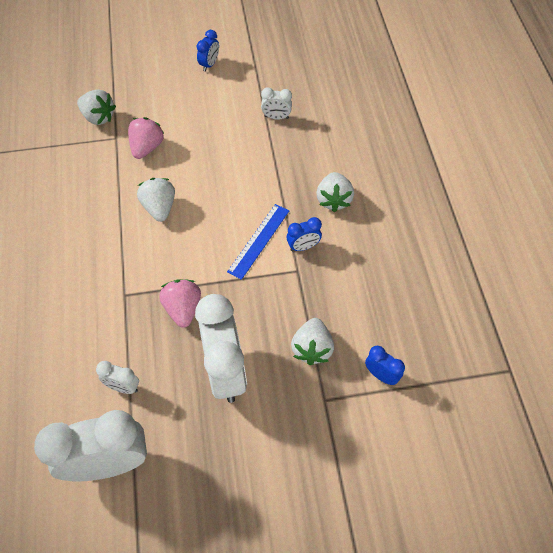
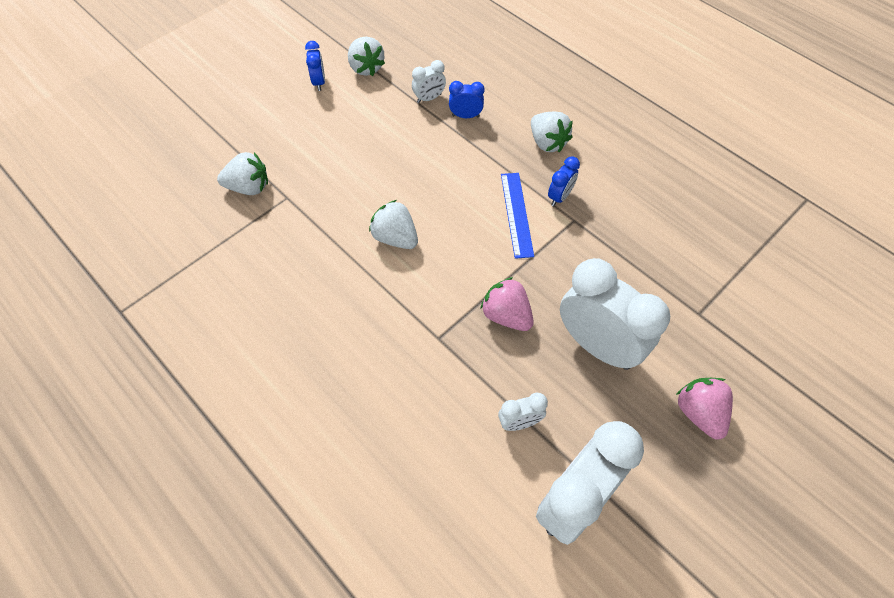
camera: 35 degrees left, 0 degrees up
(147, 147) = (329, 189): pink strawberry -> pink strawberry (699, 413)
(312, 348) = (649, 278): white strawberry -> white strawberry (366, 68)
(381, 375) = (722, 264): blue clock -> blue clock (465, 116)

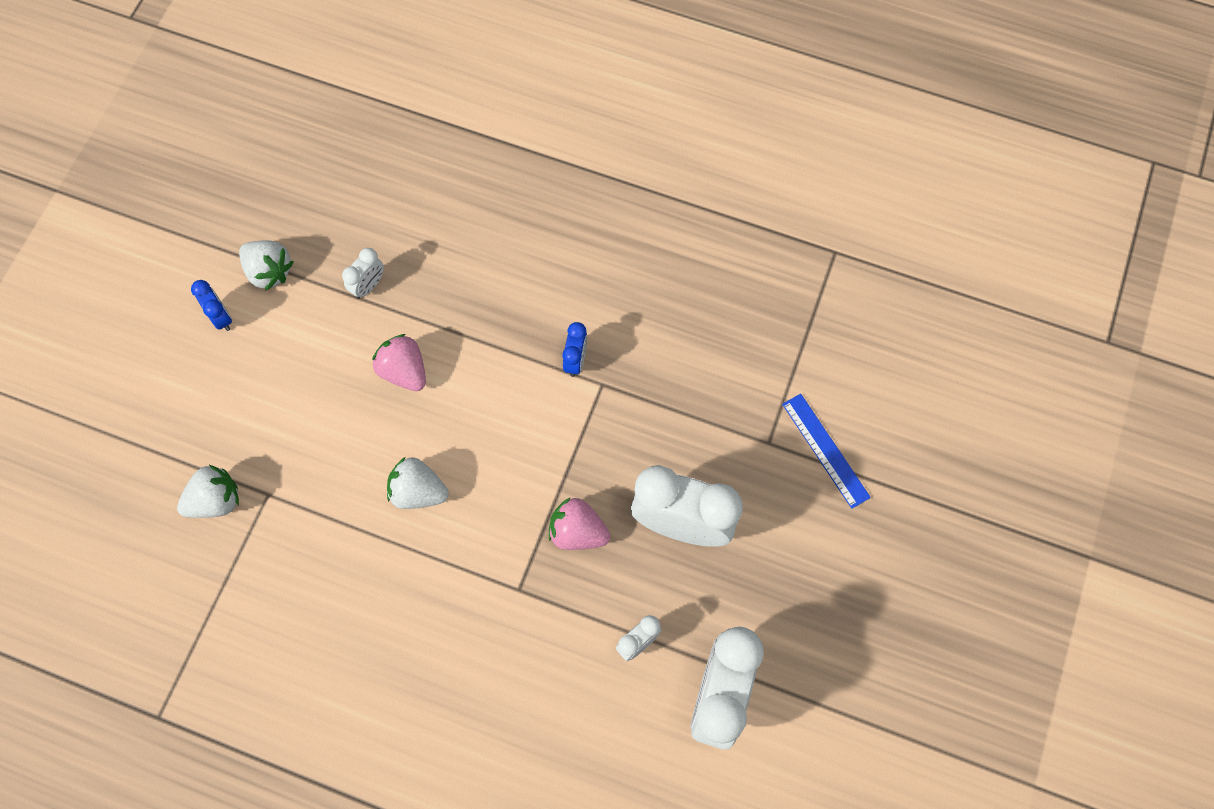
camera: 25 degrees left, 10 degrees up
(465, 116) = (423, 294): blue clock -> none
(516, 214) = (538, 403): blue ruler -> blue ruler (825, 450)
(547, 143) = (533, 293): white strawberry -> none
(699, 413) = (802, 553): pink strawberry -> pink strawberry (404, 371)

